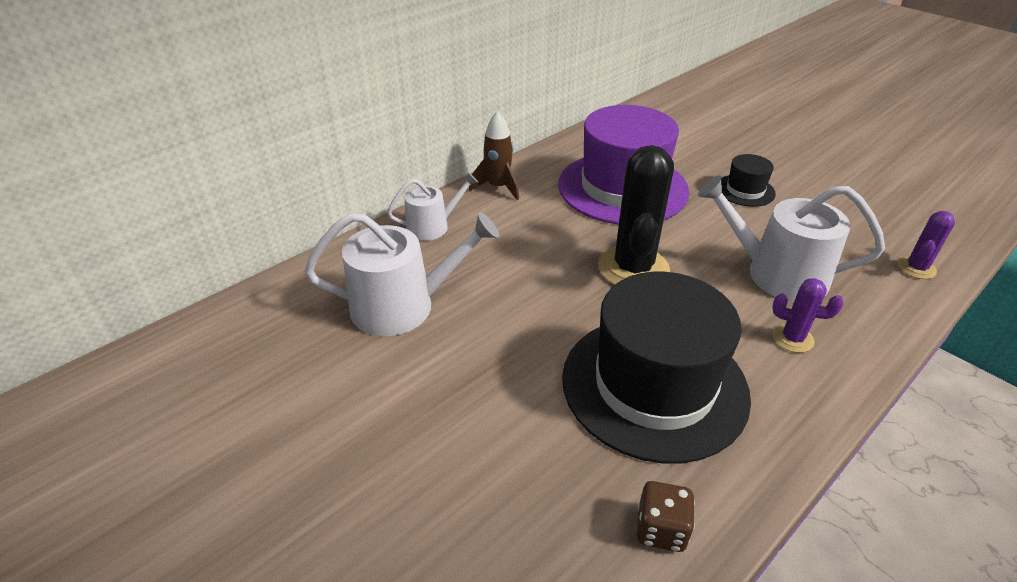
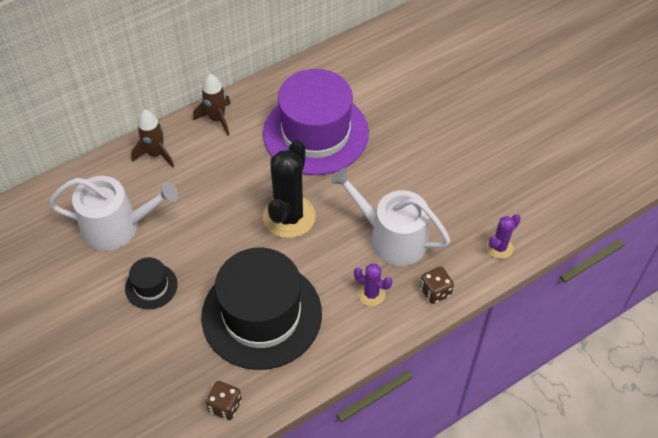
camera: 10 degrees right, 15 degrees up
(433, 226) = (156, 154): white watering can -> brown rocket
(745, 190) = (413, 149): black hat -> black hat (151, 286)
(874, 325) = (435, 291): none -> brown dice

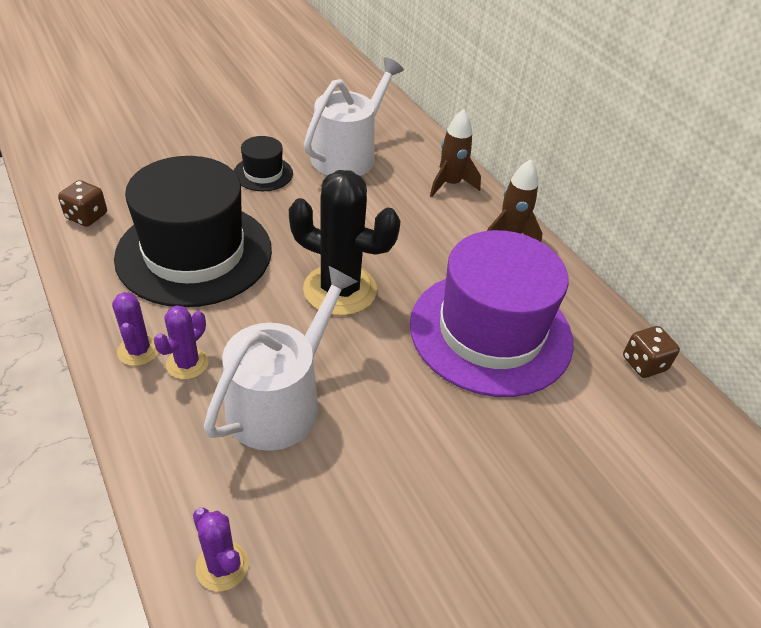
camera: 90 degrees right, 10 degrees down
(118, 226) = (348, 155): white watering can -> white watering can turned 150 degrees counterclockwise
(365, 325) = (138, 350): none -> purple cactus
(435, 291) = (163, 445): brown dice -> brown dice (644, 364)

